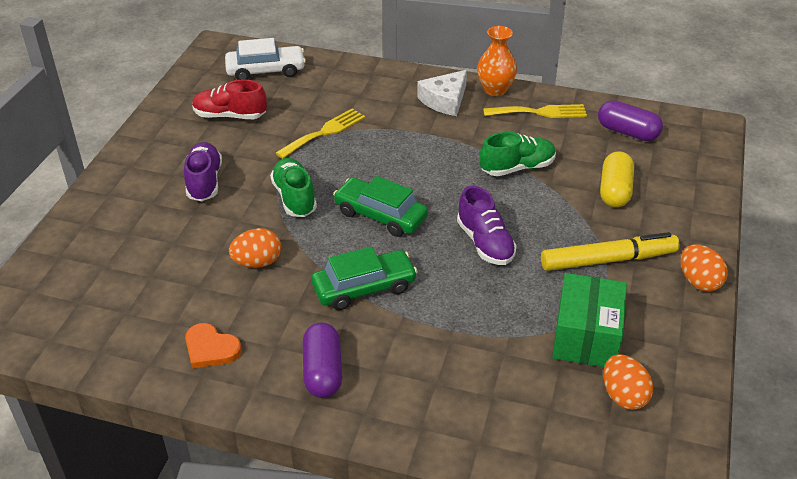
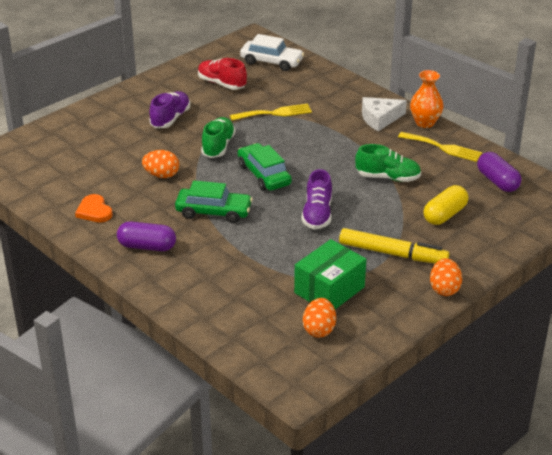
camera: 30 degrees right, 5 degrees down
(323, 371) = (147, 246): purple capsule -> purple capsule turned 75 degrees clockwise

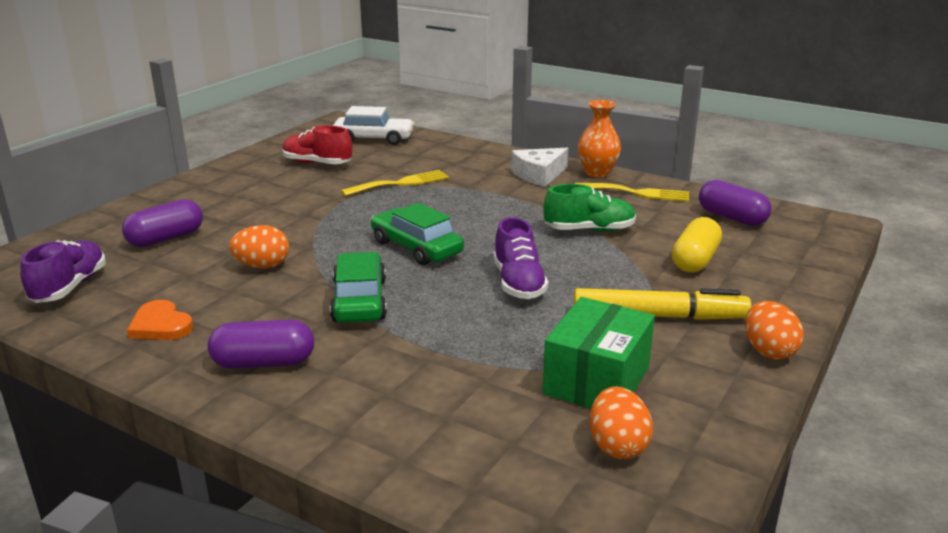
camera: 15 degrees left, 10 degrees down
(106, 142) = (166, 238): none -> purple capsule
(170, 119) = (257, 203): purple shoe -> purple shoe (70, 287)
(213, 212) = (359, 300): green car -> green car turned 90 degrees counterclockwise
(218, 146) = (336, 224): green shoe -> none

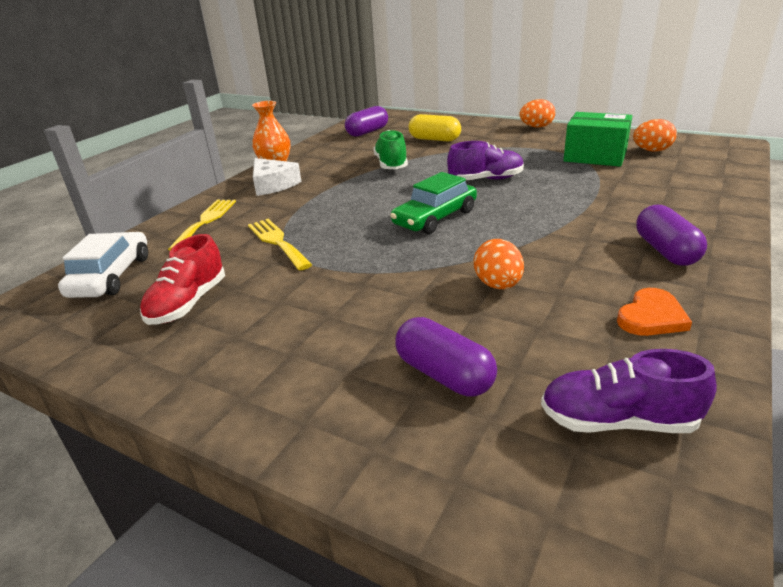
camera: 90 degrees left, 5 degrees up
(359, 300) = (542, 228): green car -> none
(637, 193) = (321, 154): yellow fork -> yellow fork (205, 221)
(658, 316) = (512, 146): yellow marker -> none

